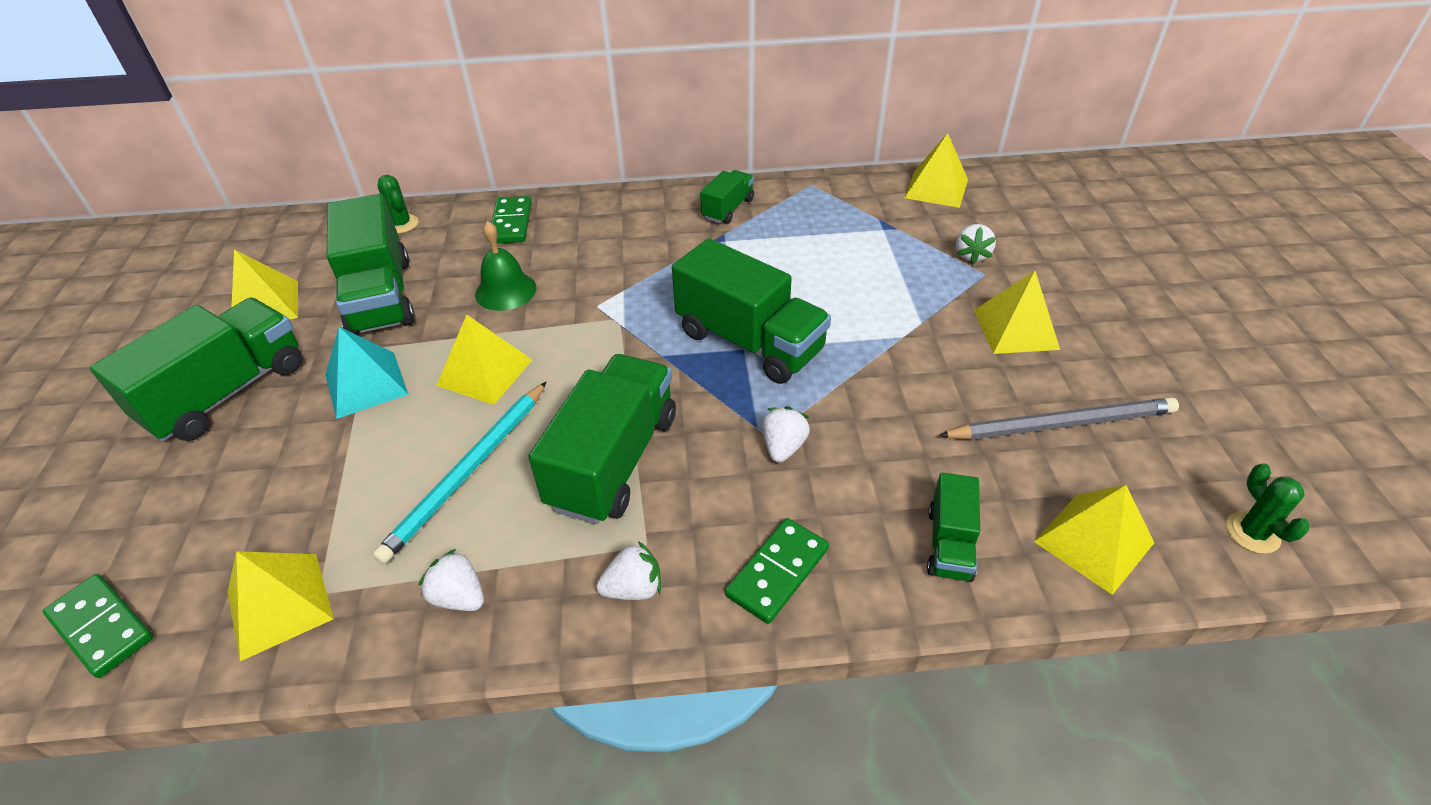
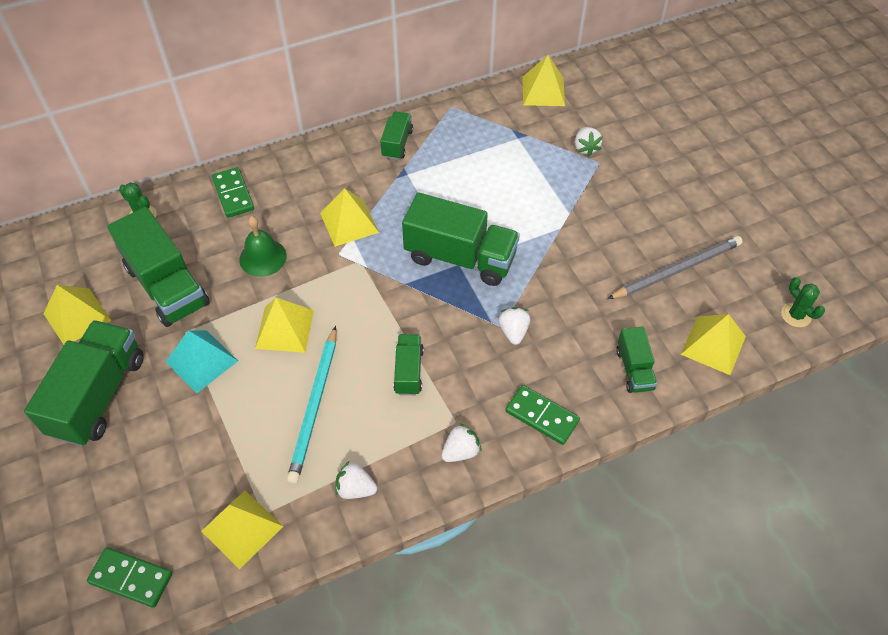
camera: 20 degrees left, 10 degrees up
(614, 461) = (408, 371): green truck -> green truck, size x0.52
(778, 572) = (542, 416): green domino -> green domino turned 75 degrees counterclockwise
(1015, 329) = (631, 204): yellow pyramid -> yellow pyramid (349, 222)

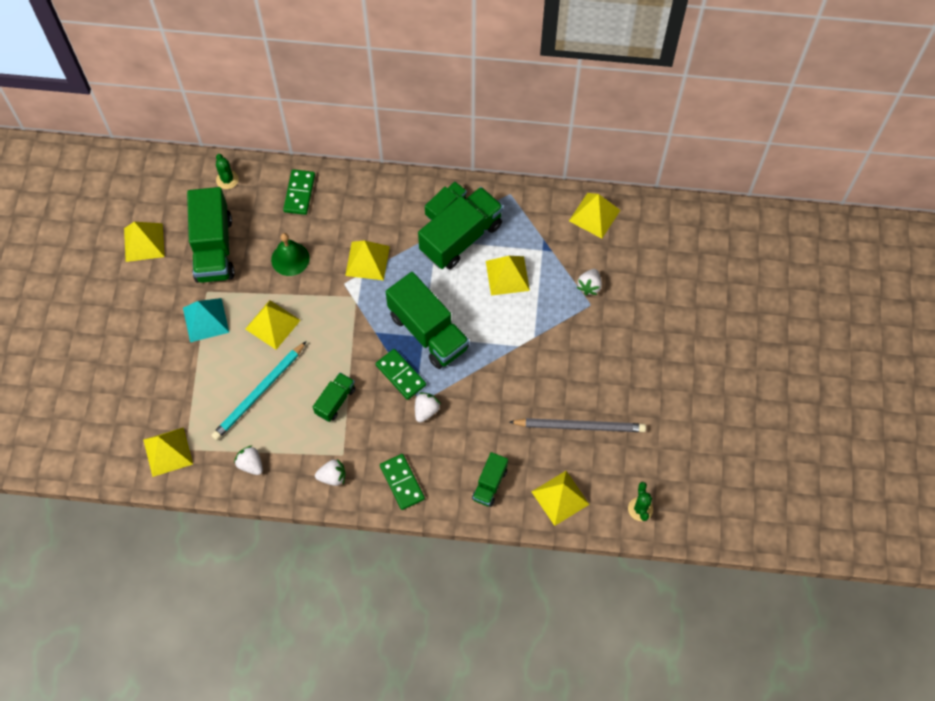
camera: 30 degrees right, 10 degrees up
(98, 396) = (129, 310): green truck -> green truck (461, 238)
(131, 578) = (88, 447): green domino -> green domino (400, 375)
(501, 173) = (507, 275): none -> yellow pyramid

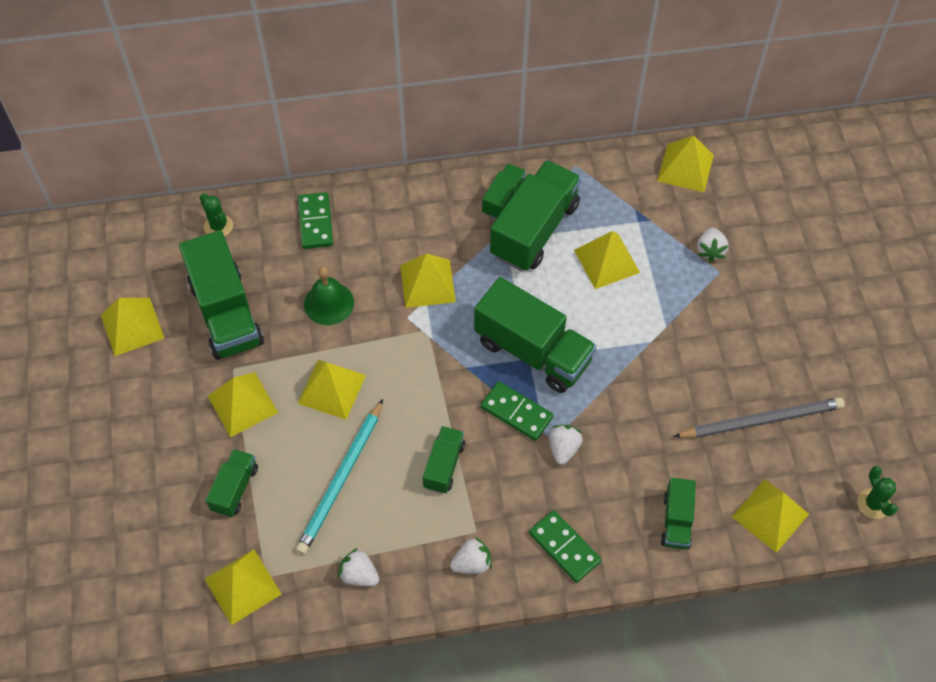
camera: 15 degrees left, 5 degrees down
(182, 380) = (234, 488): none -> green truck
(206, 320) = (242, 404): turquoise pyramid -> yellow pyramid

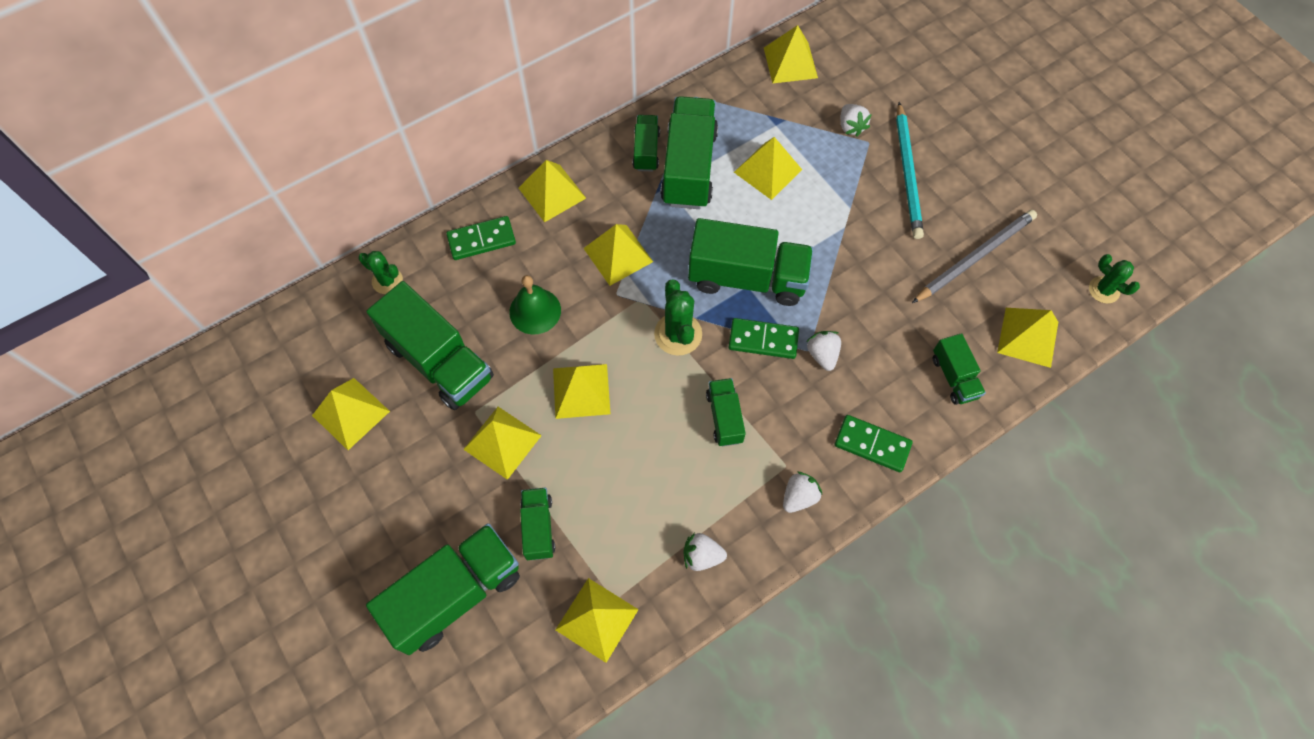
camera: 25 degrees left, 5 degrees up
(139, 512) = (455, 594): none -> green truck
(315, 222) = (481, 240): green domino -> green domino turned 75 degrees counterclockwise
(341, 479) = (636, 473): turquoise pencil -> turquoise pencil (907, 173)
(398, 205) = (552, 193): none -> yellow pyramid
(442, 375) = (678, 334): none -> green cactus

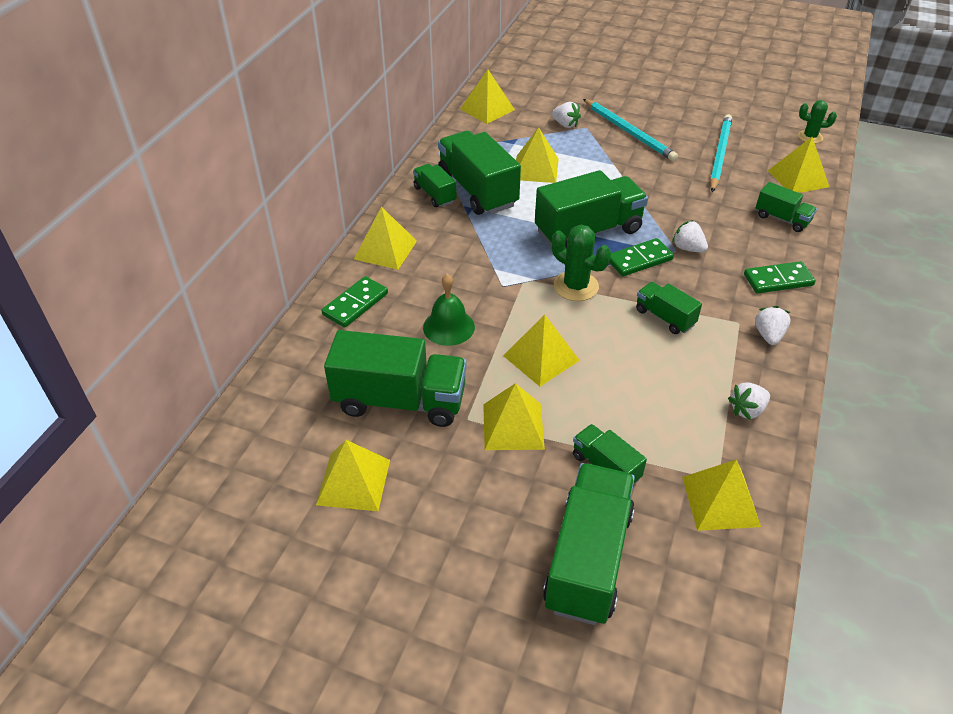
camera: 35 degrees left, 20 degrees down
(387, 281) = (295, 370): green cactus -> none
(618, 254) = (478, 262): yellow pyramid -> none
(975, 257) = (719, 154): grey pencil -> turquoise pencil

